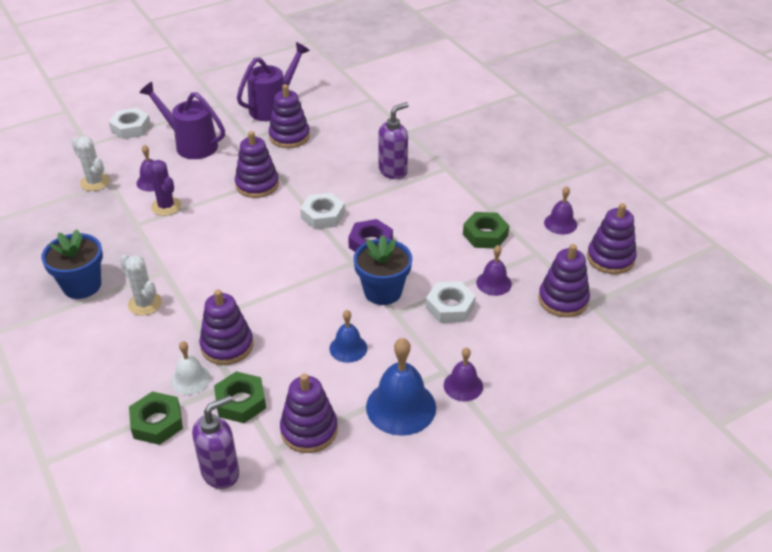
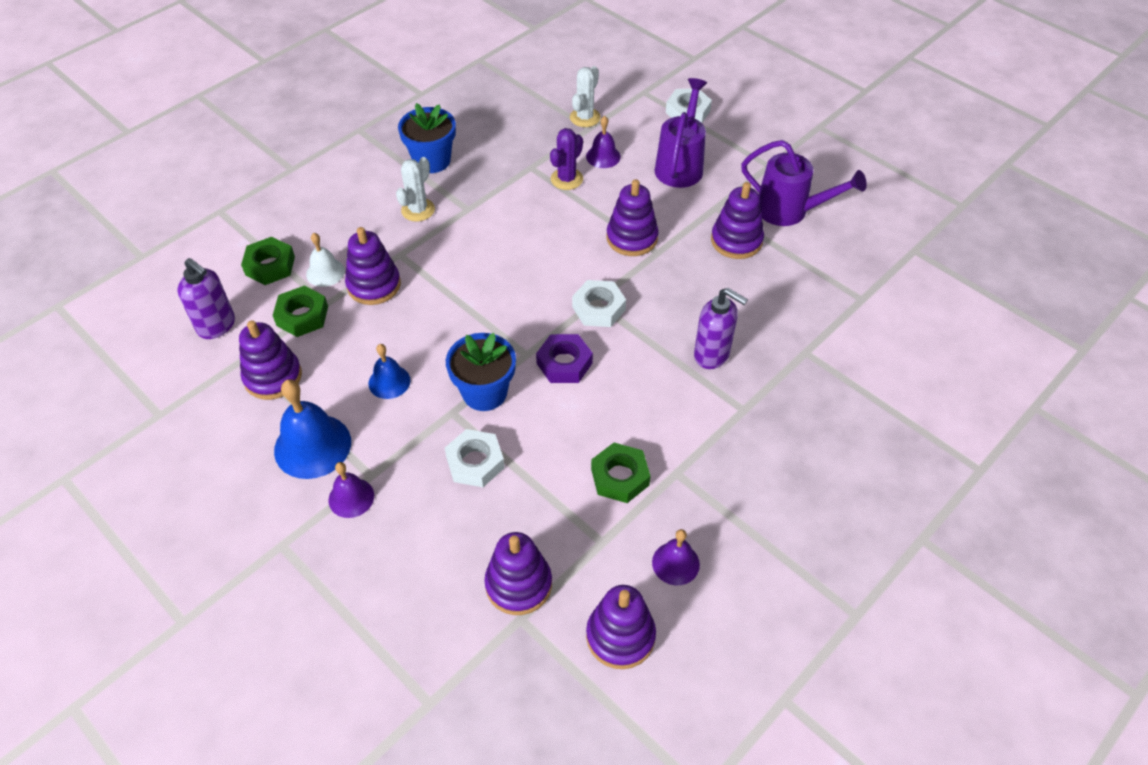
camera: 75 degrees right, 10 degrees up
(493, 283) = (529, 501): purple bell -> none

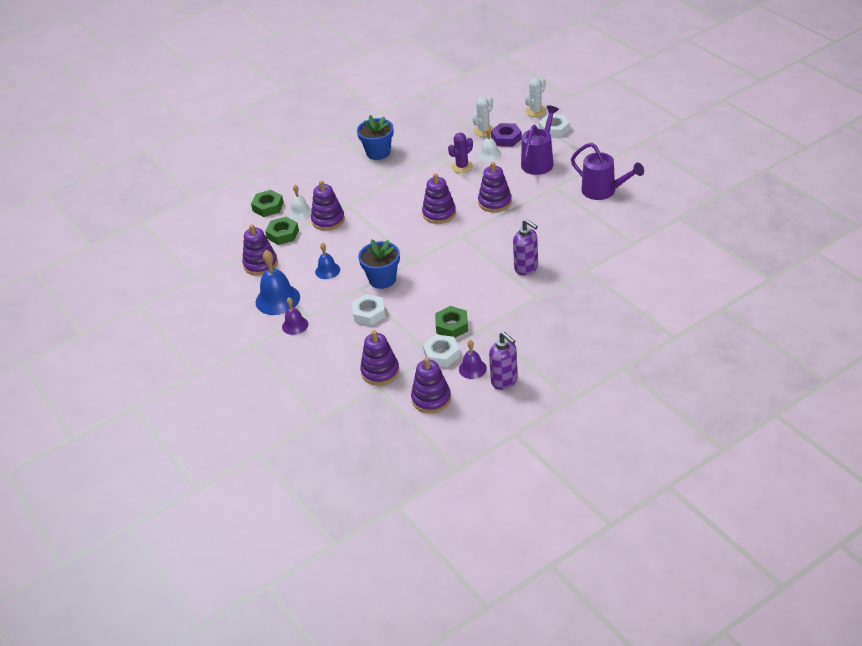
camera: 15 degrees right, 10 degrees down
(217, 326) = (232, 237): purple soap dispenser -> purple soap dispenser (504, 381)
(418, 210) = (363, 180): white cactus -> white cactus (535, 111)
(564, 363) = (434, 267): purple nut -> purple nut (506, 138)
(598, 308) = (463, 239): white nut -> white nut (441, 354)
(603, 156) = (489, 154): purple bell -> white bell
(736, 241) = (562, 207): purple stacking toy -> purple stacking toy (439, 213)

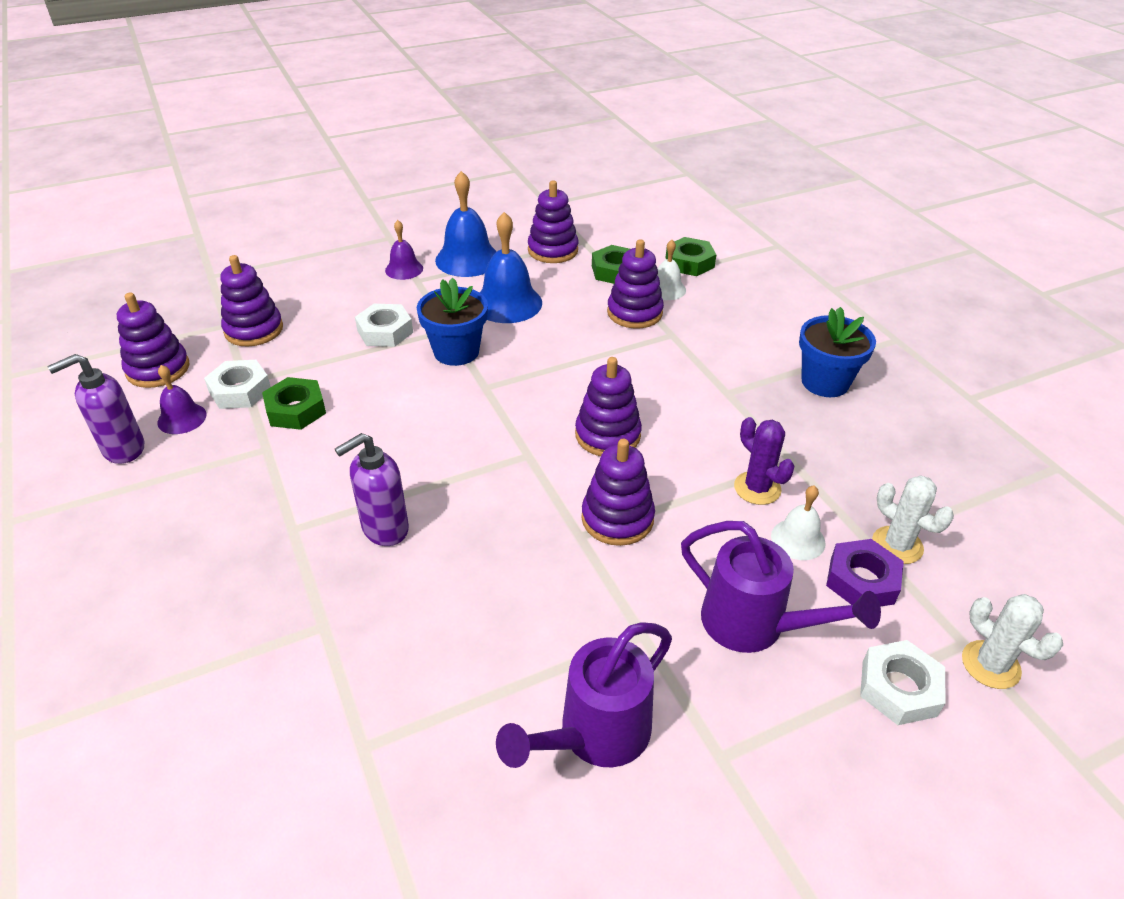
camera: 95 degrees right, 0 degrees up
(327, 270) = (507, 303): blue bell -> blue bell, size x1.74

